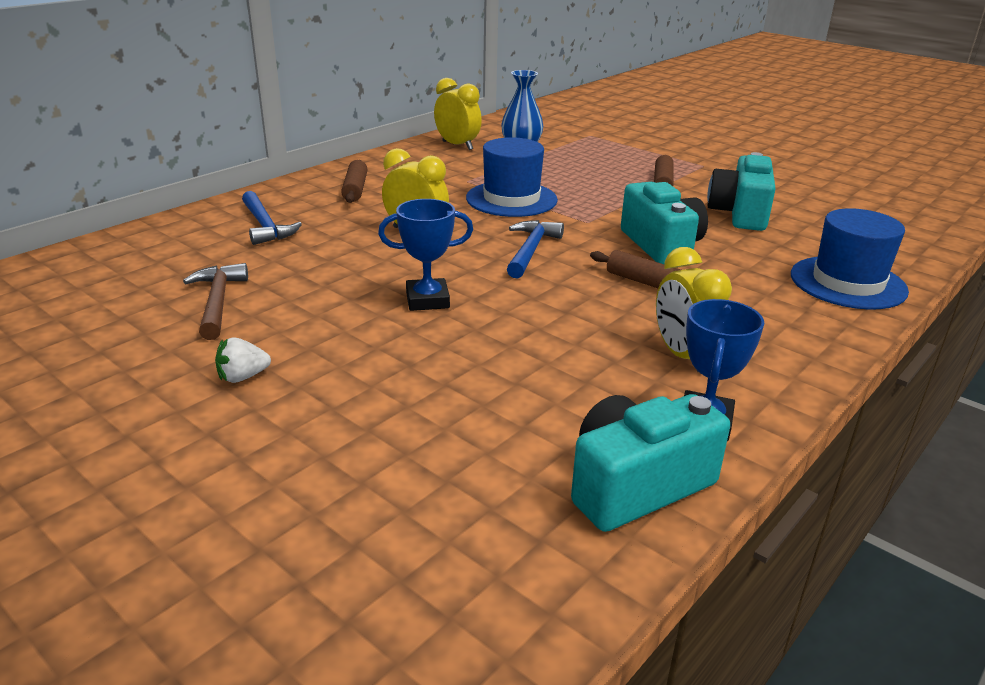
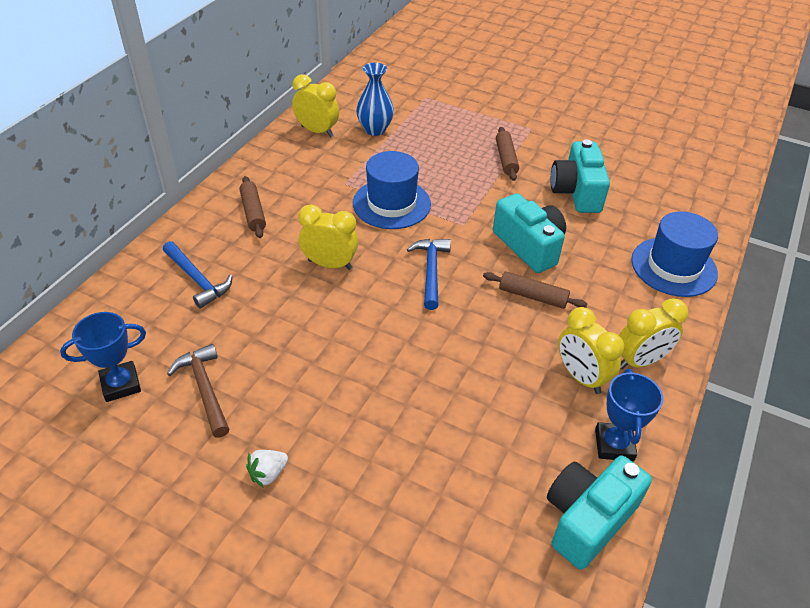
camera: 15 degrees left, 15 degrees up
(427, 300) = (373, 351): blue trophy -> blue trophy (121, 384)
(771, 353) = (640, 361): none -> yellow clock

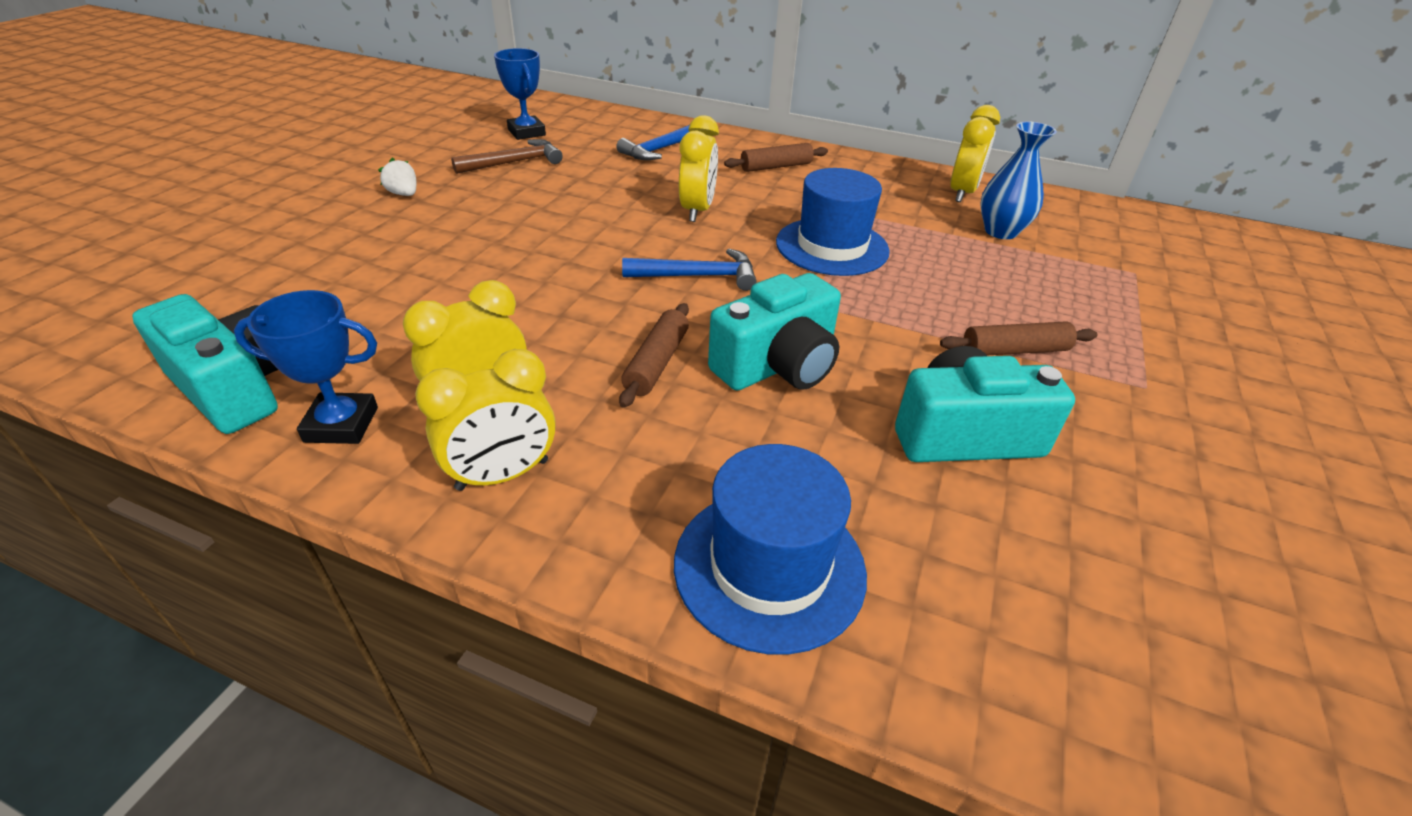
camera: 85 degrees right, 5 degrees down
(640, 361) = (503, 475): yellow clock -> yellow clock turned 90 degrees counterclockwise

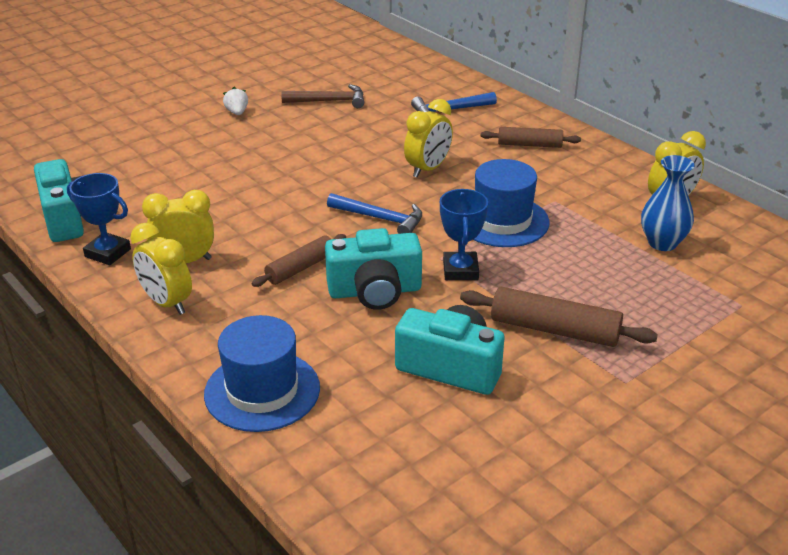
camera: 30 degrees right, 5 degrees down
(503, 475) = (167, 303): yellow clock -> yellow clock turned 45 degrees clockwise
(526, 132) = (359, 76): blue trophy -> blue trophy (460, 270)
(1014, 350) = (554, 330): brown rolling pin -> brown rolling pin, size x1.53

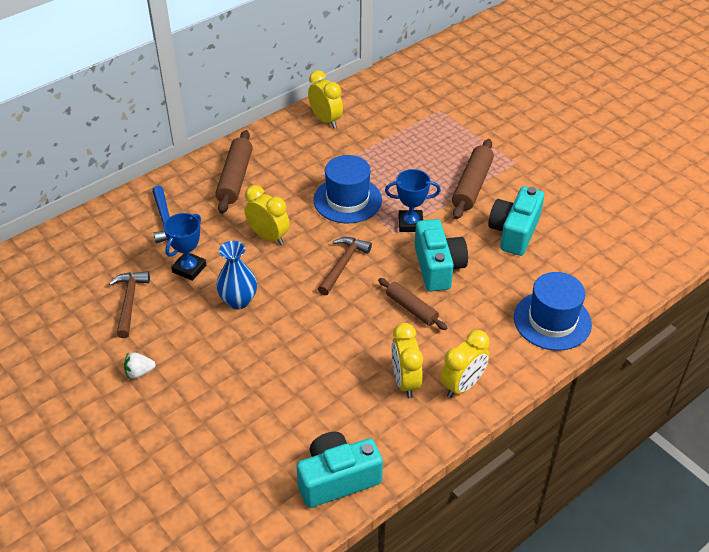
camera: 90 degrees left, 10 degrees up
(108, 253) = (394, 438): blue trophy -> blue trophy (189, 269)
(381, 219) = (343, 264): blue hammer -> brown hammer
(529, 145) = (235, 178): brown rolling pin -> brown rolling pin, size x1.53
(662, 243) = (375, 130): blue vase -> blue vase (238, 301)

